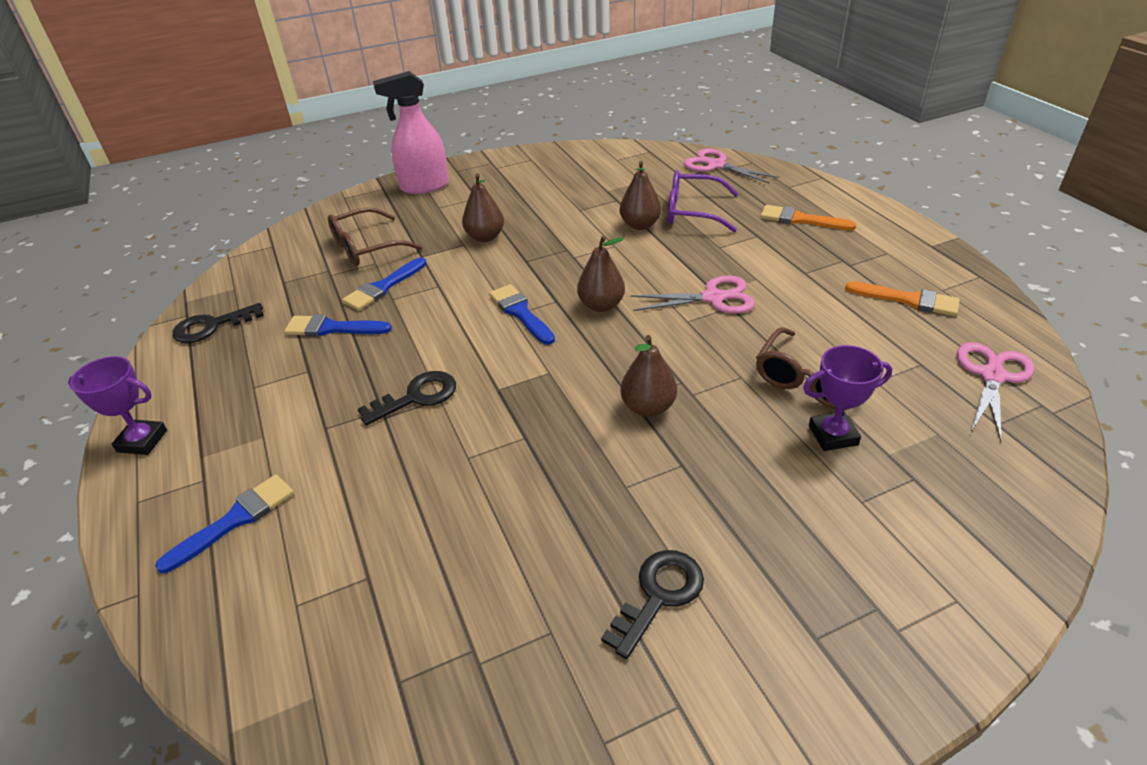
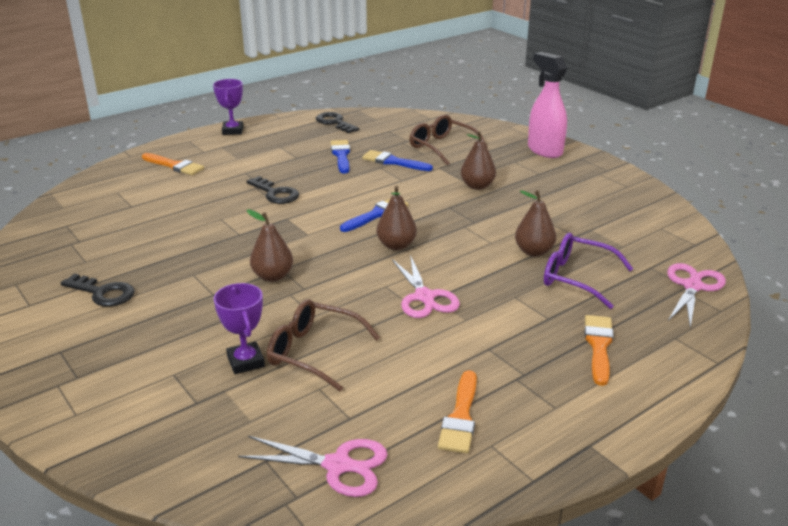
camera: 75 degrees right, 10 degrees down
(235, 520) = (174, 166): blue brush -> orange brush
(692, 211) = (576, 278): purple glasses -> purple glasses turned 60 degrees counterclockwise

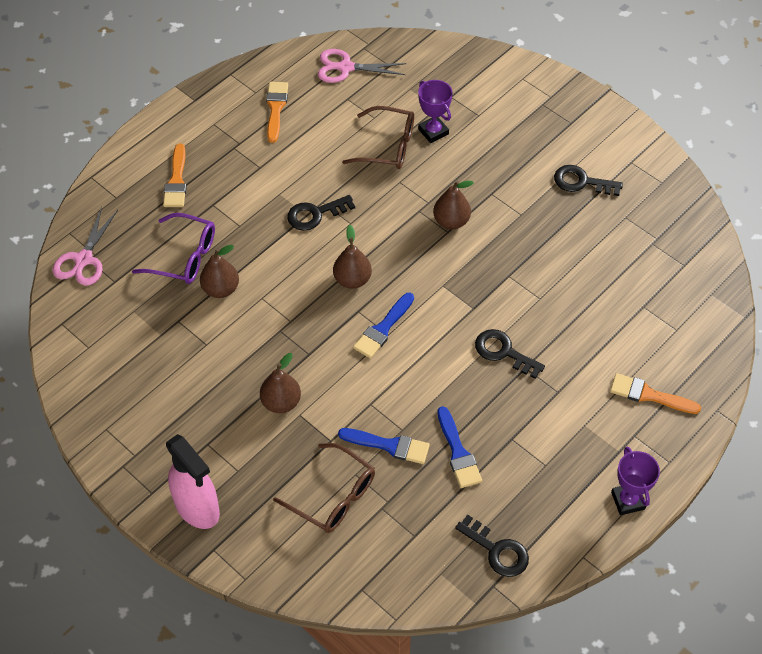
camera: 170 degrees right, 25 degrees up
(424, 297) = (315, 214): pink scissors -> black key

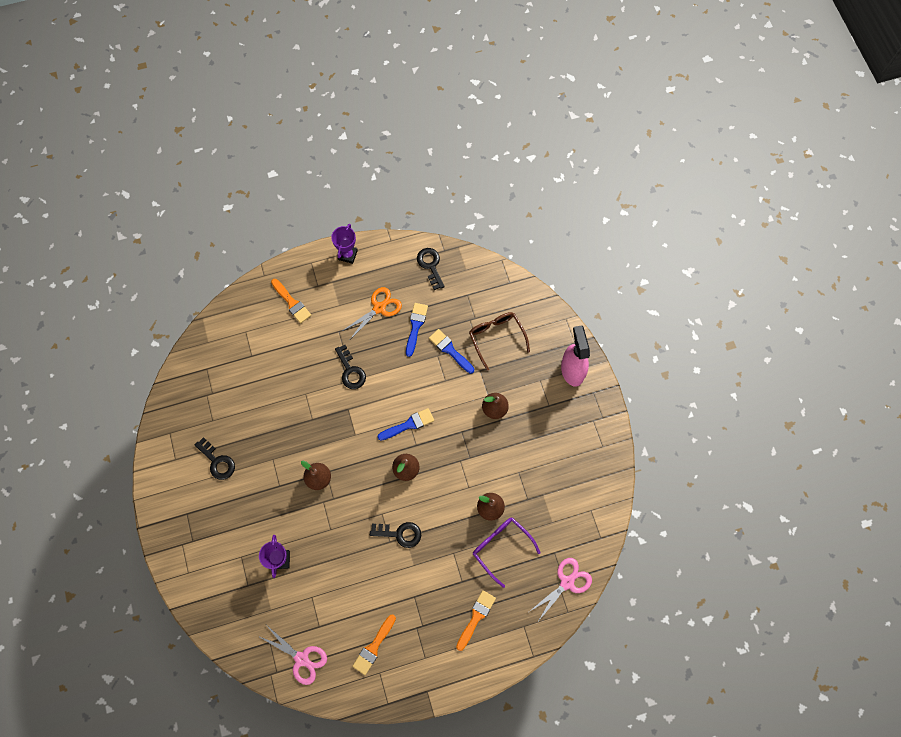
camera: 150 degrees left, 15 degrees up
(388, 146) = (318, 564): brown glasses -> none
(526, 450) = (379, 308): none -> orange scissors

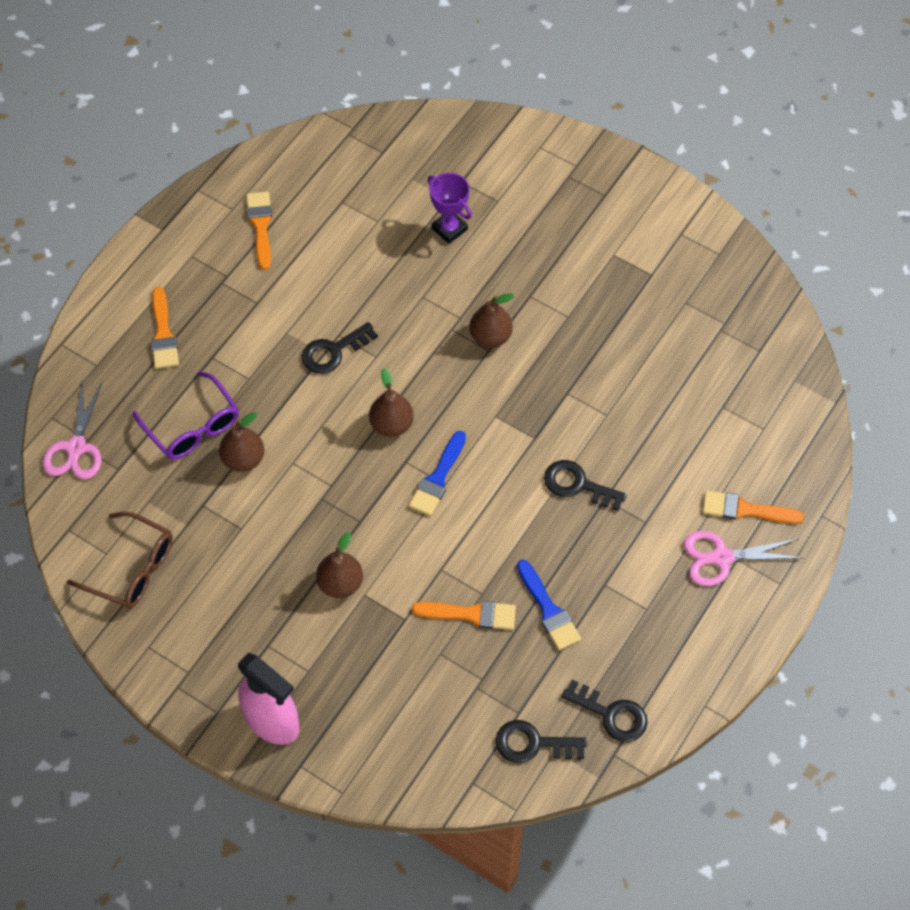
camera: 140 degrees right, 10 degrees down
(217, 462) = (629, 266): black key -> black key (532, 744)
(301, 658) = (332, 162): pink scissors -> pink scissors (722, 557)
(348, 255) = (742, 634): purple trophy -> none
(379, 308) = (623, 595): orange scissors -> none
(450, 350) = (471, 614): blue brush -> orange brush
(496, 337) = (421, 683): brown glasses -> brown glasses (132, 568)
(501, 547) = (193, 426): purple glasses -> purple glasses turned 45 degrees clockwise

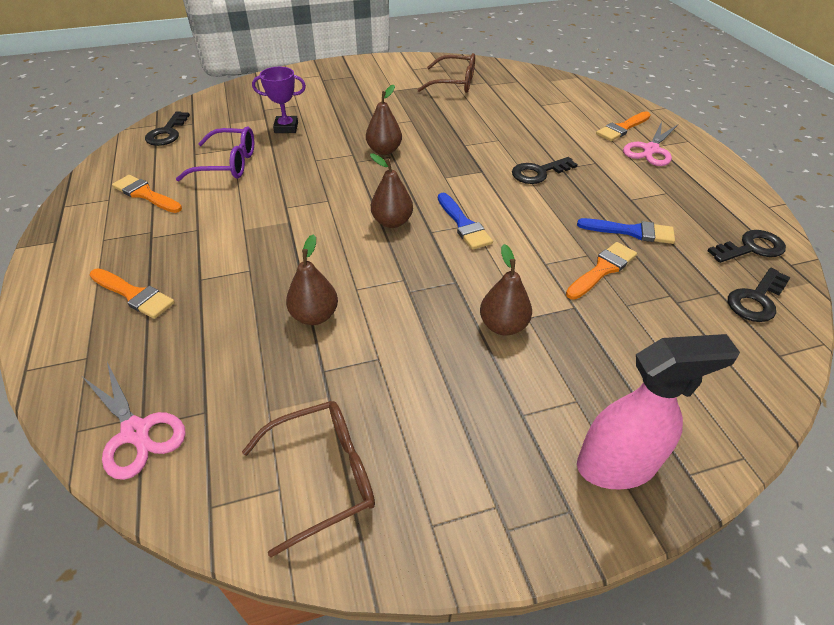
camera: 50 degrees left, 15 degrees down
(193, 426) = (241, 329): purple glasses -> purple glasses (228, 164)
(333, 351) = (294, 216): black key -> black key (167, 133)
(688, 296) = (454, 83): none -> brown glasses

